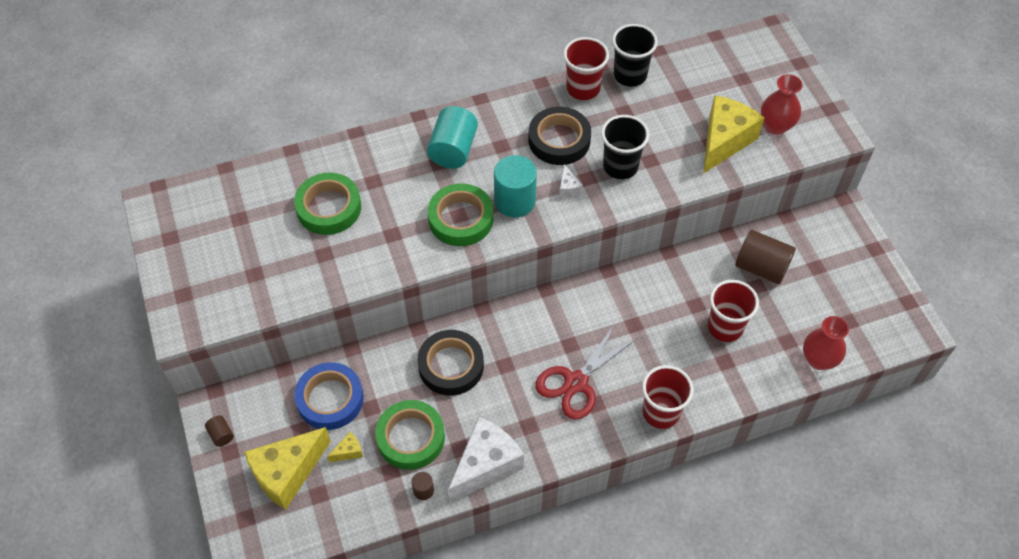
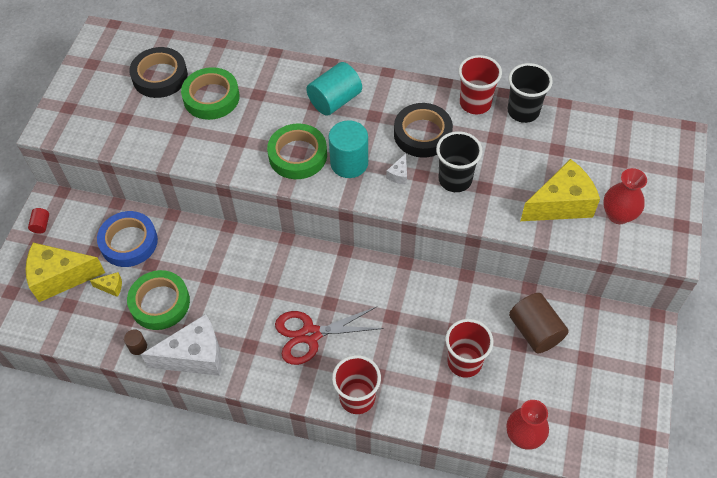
camera: 35 degrees right, 0 degrees up
(221, 435) = (41, 225): brown cylinder -> red cylinder
(451, 366) = (229, 267): black tape -> black tape (160, 76)

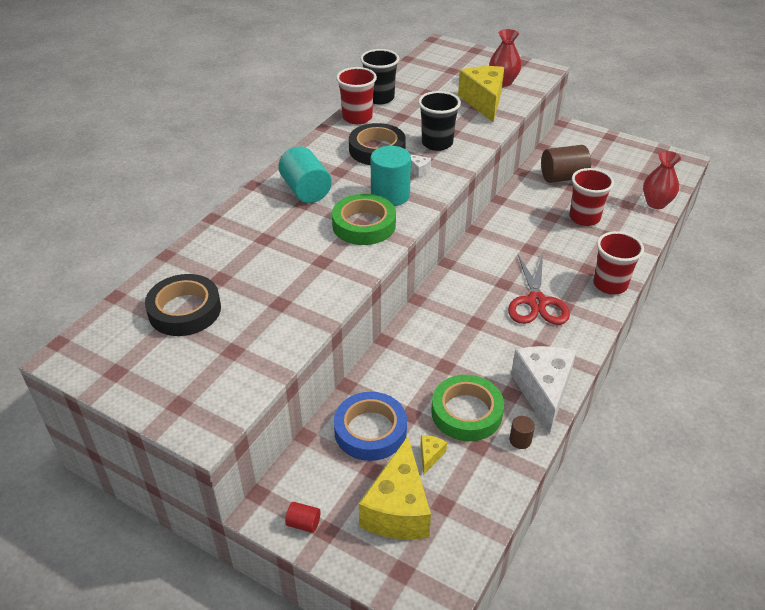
camera: 75 degrees left, 15 degrees down
(211, 97) = (247, 273): green tape -> none

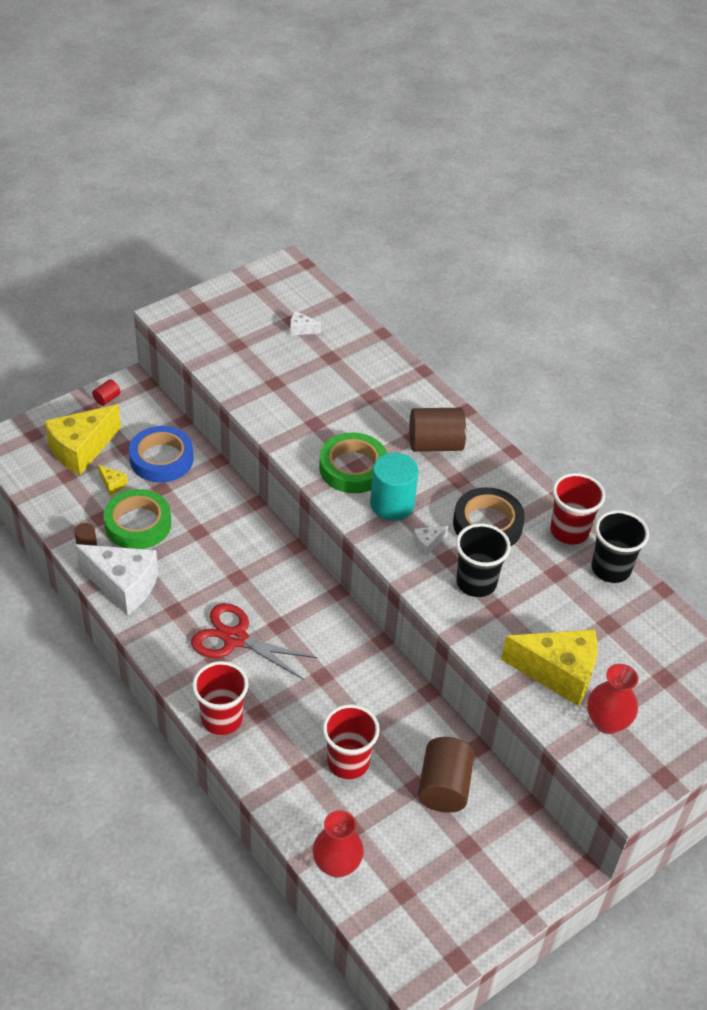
camera: 110 degrees right, 5 degrees up
(184, 310) = (301, 329): black tape -> white cheese
(306, 190) = (435, 444): turquoise cylinder -> brown cylinder
(398, 509) = (81, 449): yellow cheese -> yellow cheese turned 75 degrees counterclockwise

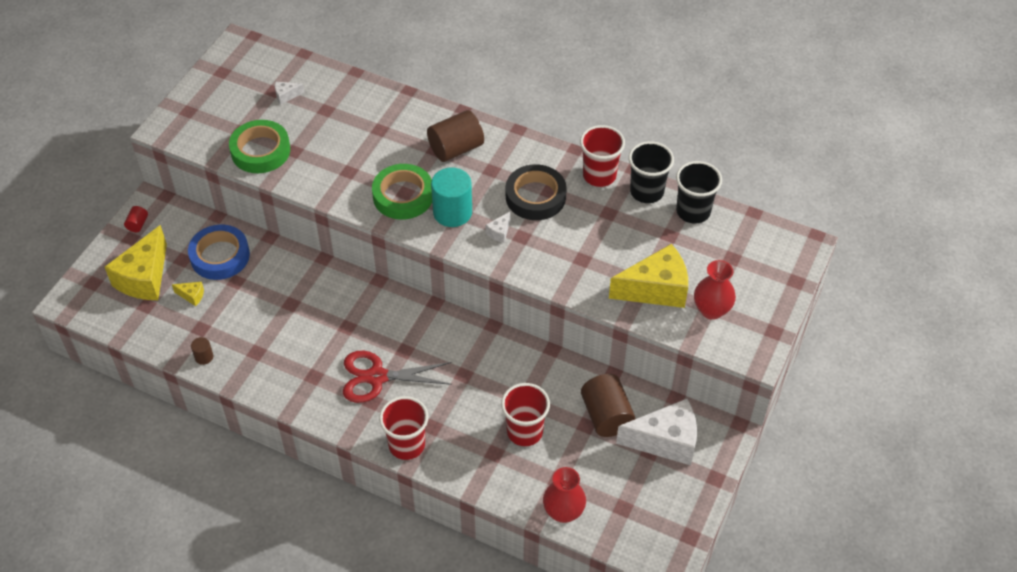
camera: 25 degrees left, 5 degrees up
(123, 585) = (257, 376): white cheese -> white cheese (665, 441)
(138, 524) = (236, 320): green tape -> green tape (260, 151)
(476, 583) = (555, 247): black cup -> black cup (693, 211)

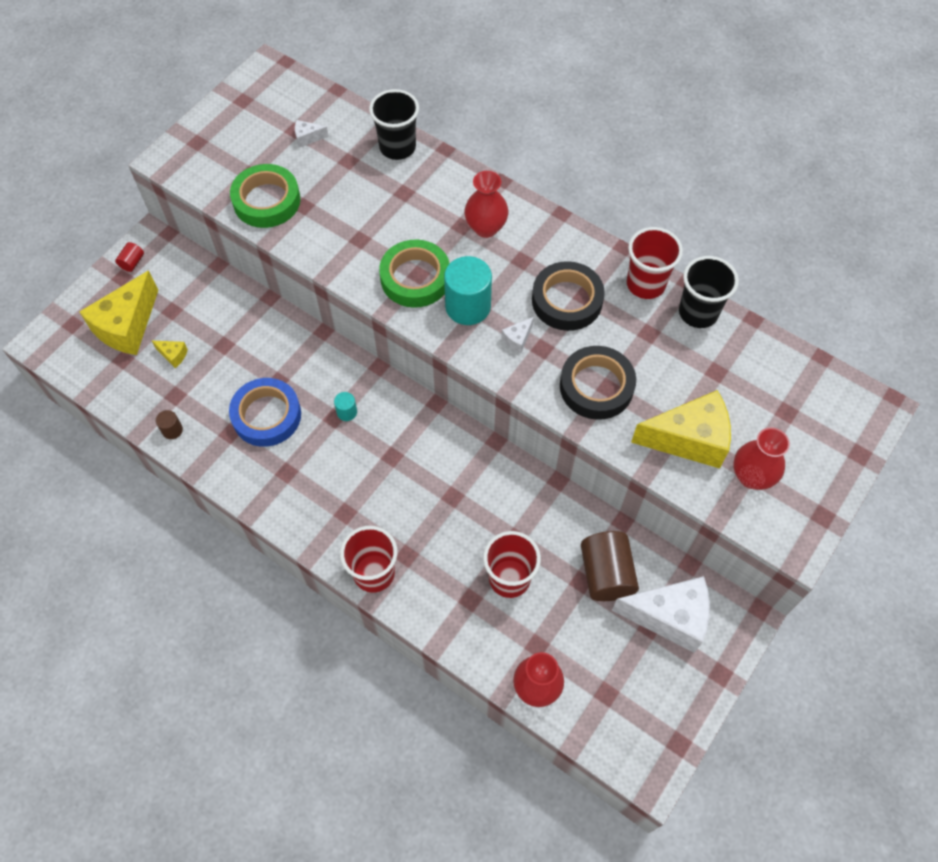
camera: 10 degrees right, 10 degrees up
(220, 256) = (212, 312): blue tape -> blue tape (266, 415)
(357, 320) = (347, 412): none -> turquoise cylinder
(377, 377) = (356, 484): red scissors -> none
(456, 148) = (486, 228): brown cylinder -> red vase
(572, 260) = (596, 386): none -> black tape
(693, 211) = (749, 346): black cup -> black cup (397, 147)

